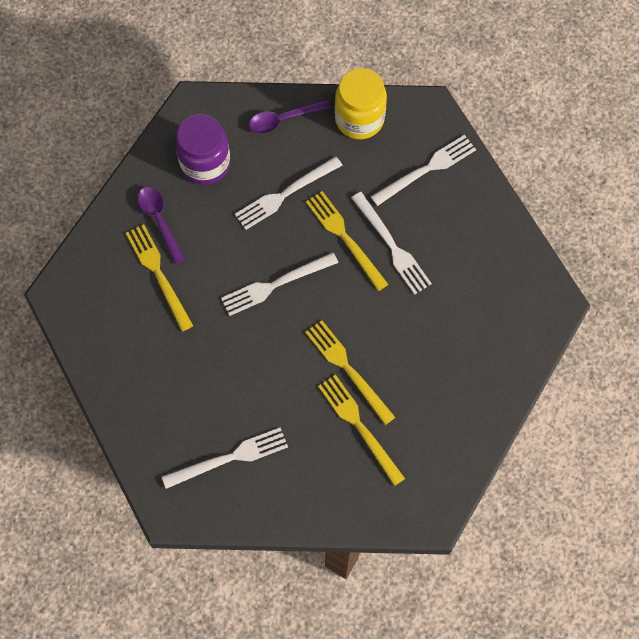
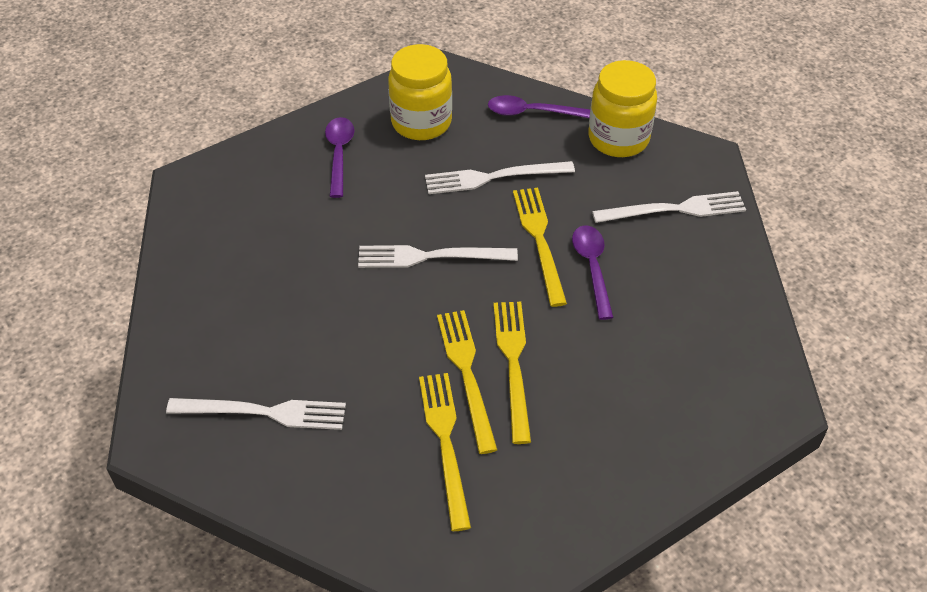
camera: 25 degrees right, 20 degrees down
(159, 274) = (305, 201): yellow fork -> yellow fork (513, 364)
(205, 164) = (421, 122): purple jar -> yellow jar
(391, 245) = (592, 268): white fork -> purple spoon

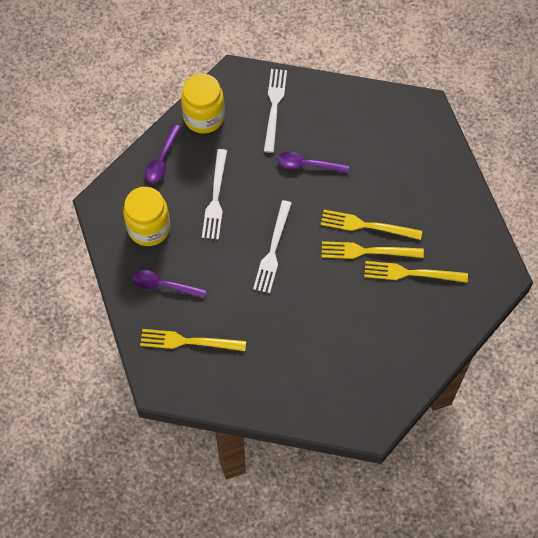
camera: 75 degrees left, 15 degrees up
(263, 412) = (367, 365): white fork -> none
(539, 241) = (278, 186): yellow fork -> yellow fork (189, 341)

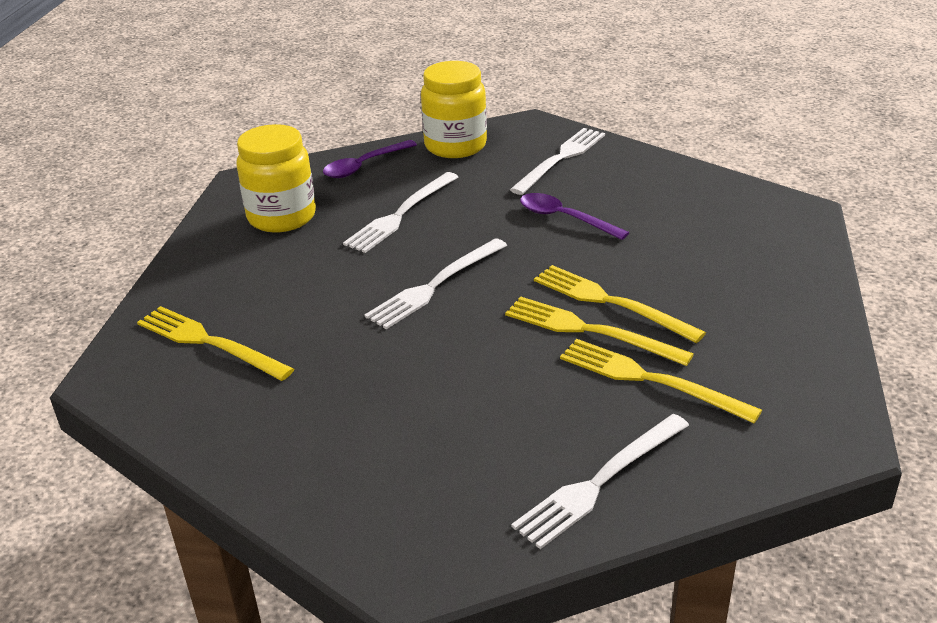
camera: 30 degrees right, 30 degrees down
(163, 285) = (240, 274): purple spoon -> none
(420, 344) = (600, 481): none -> white fork

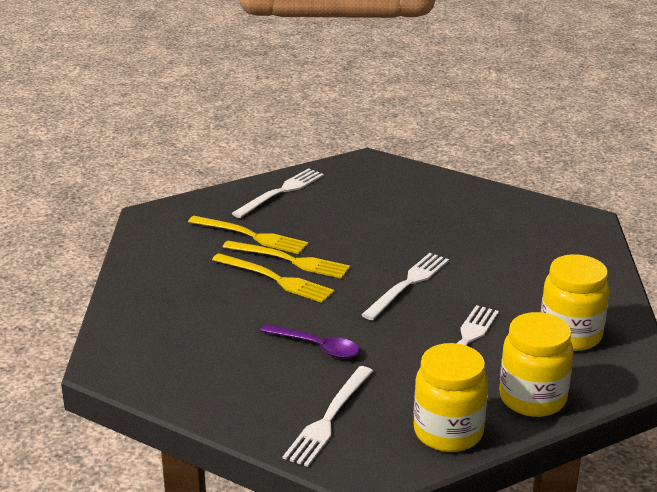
camera: 170 degrees right, 5 degrees down
(210, 343) = (542, 240): yellow fork -> none
(364, 166) = (532, 398): purple spoon -> yellow jar

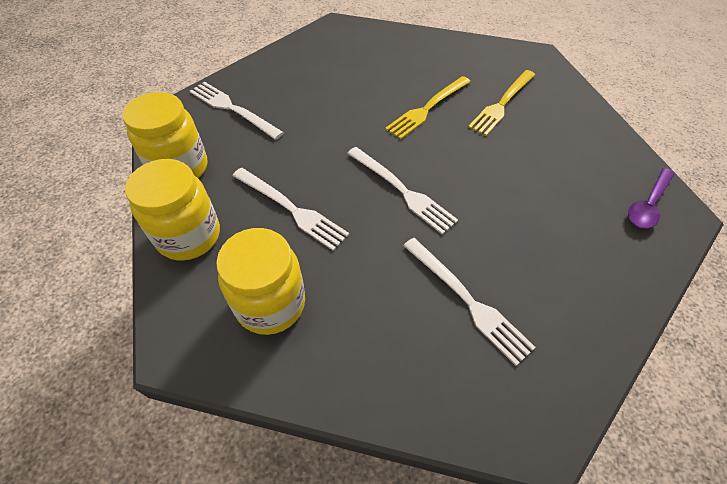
camera: 100 degrees right, 25 degrees up
(280, 192) = (588, 132): white fork -> white fork (467, 300)
(289, 260) = (457, 120): yellow fork -> none
(317, 347) = (322, 116): purple spoon -> purple spoon (648, 205)

